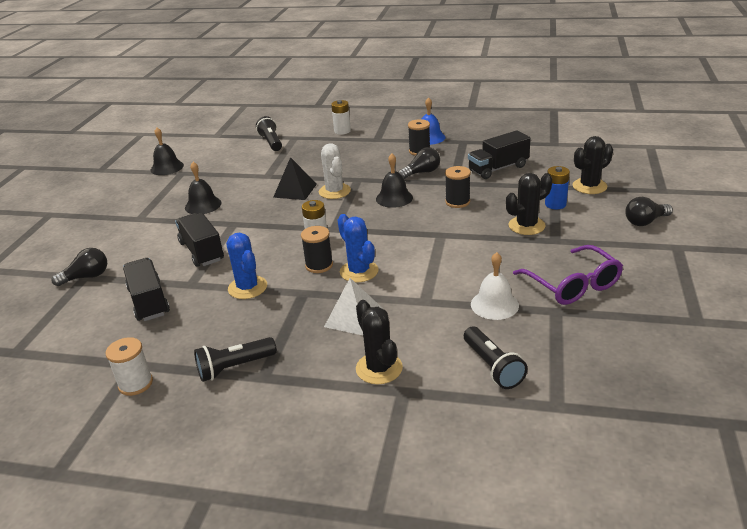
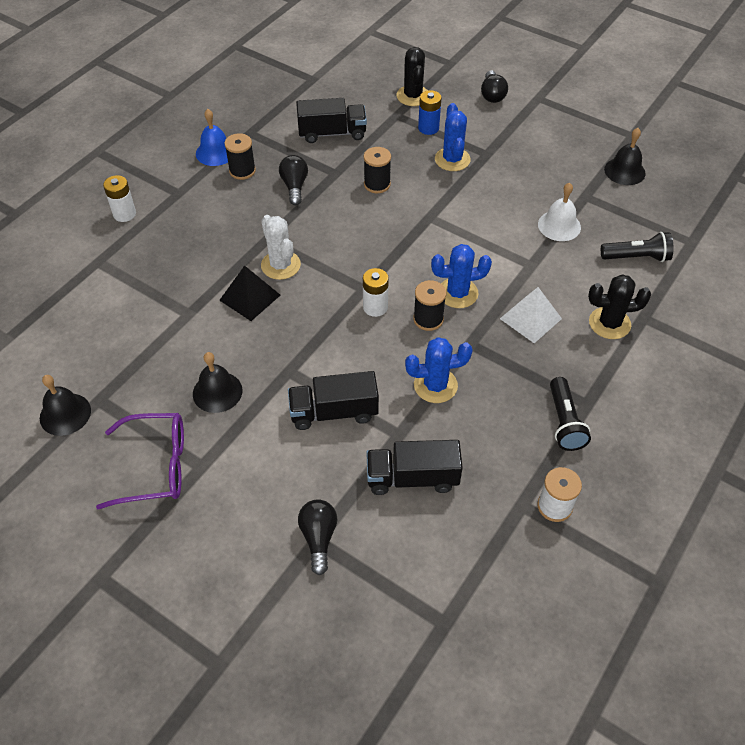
camera: 70 degrees left, 20 degrees up
(271, 142) = (90, 287): black flashlight -> none
(334, 191) = (280, 265): white cactus -> white cactus turned 60 degrees clockwise
(394, 198) = (333, 224): black bell -> black bell (624, 171)
(498, 168) = (332, 133): black truck -> black truck turned 90 degrees counterclockwise
(526, 226) = (452, 159): black cactus -> blue cactus
(573, 285) = (556, 172): purple glasses -> purple glasses (155, 466)

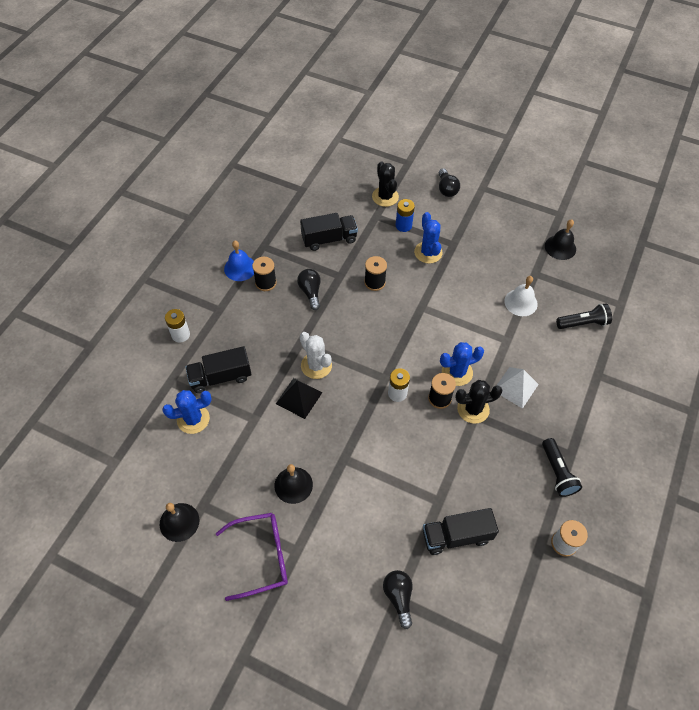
camera: 10 degrees left, 5 degrees up
(334, 412) = (386, 489): black truck -> black truck (220, 377)
(435, 385) = (457, 455): blue cactus -> blue cactus (193, 419)
(609, 323) = (574, 383): black cactus -> black cactus (473, 409)

